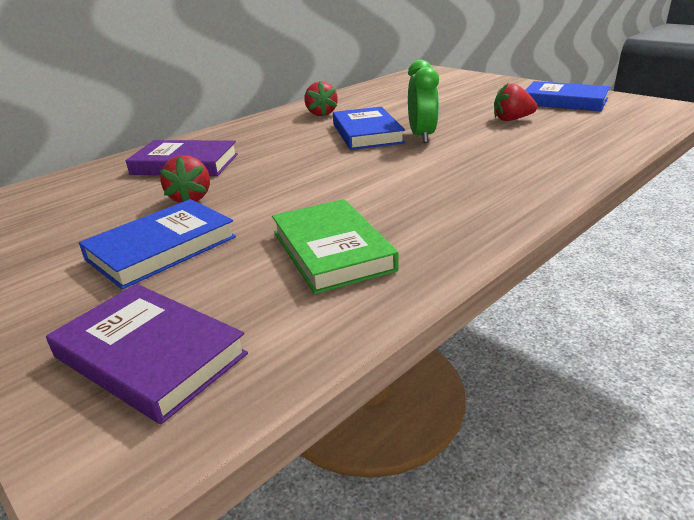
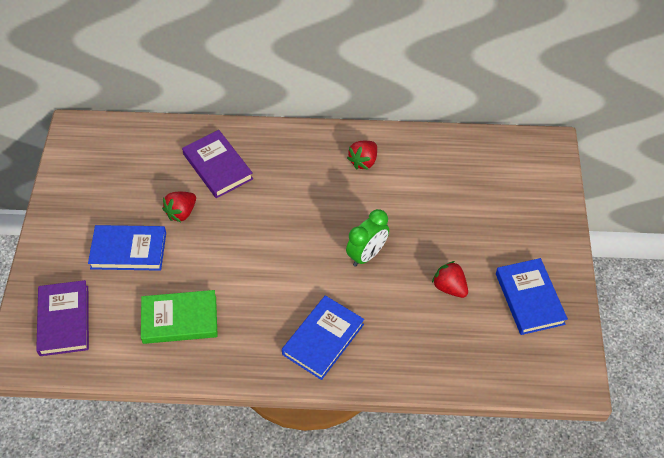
camera: 45 degrees right, 25 degrees up
(332, 250) = (180, 319): green book -> green book turned 60 degrees clockwise
(367, 133) = (346, 219): blue book -> blue book (323, 339)

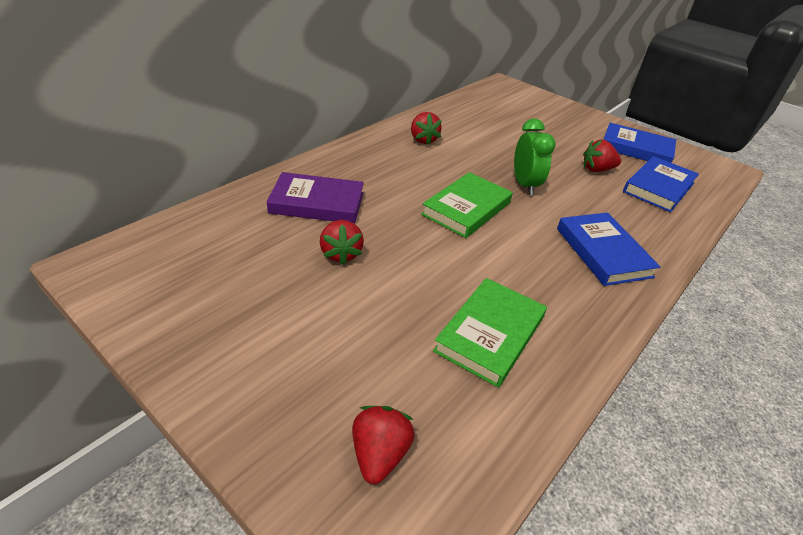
camera: 55 degrees left, 15 degrees down
(64, 320) = (379, 454): purple book -> red strawberry
(128, 250) = (339, 321): blue book -> blue book (658, 187)
(295, 240) = (466, 208): none -> green book

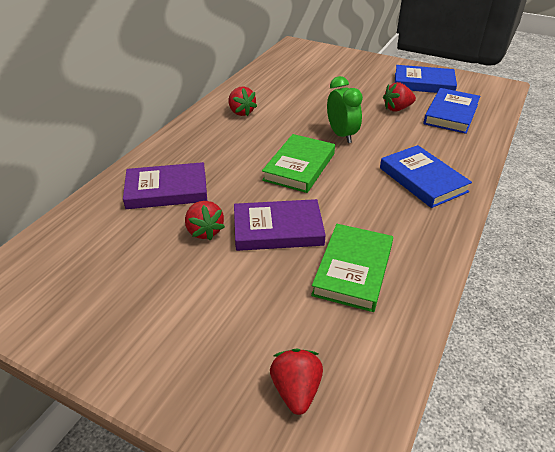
camera: 10 degrees left, 0 degrees up
(420, 270) = (278, 229): none -> purple book

